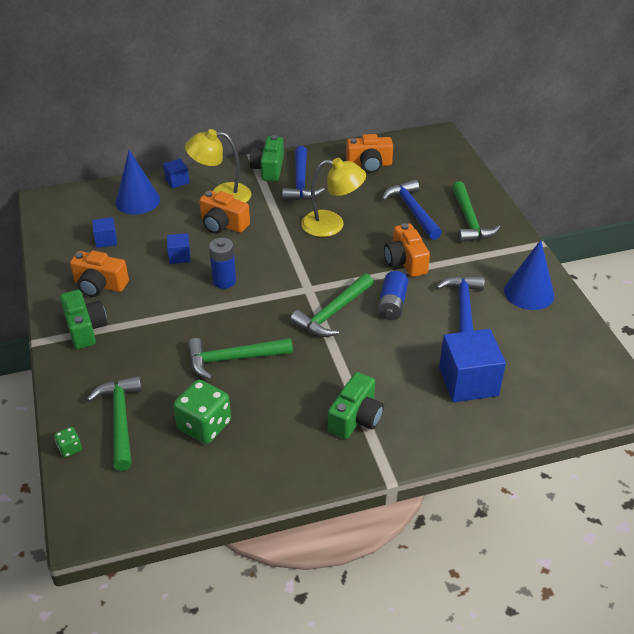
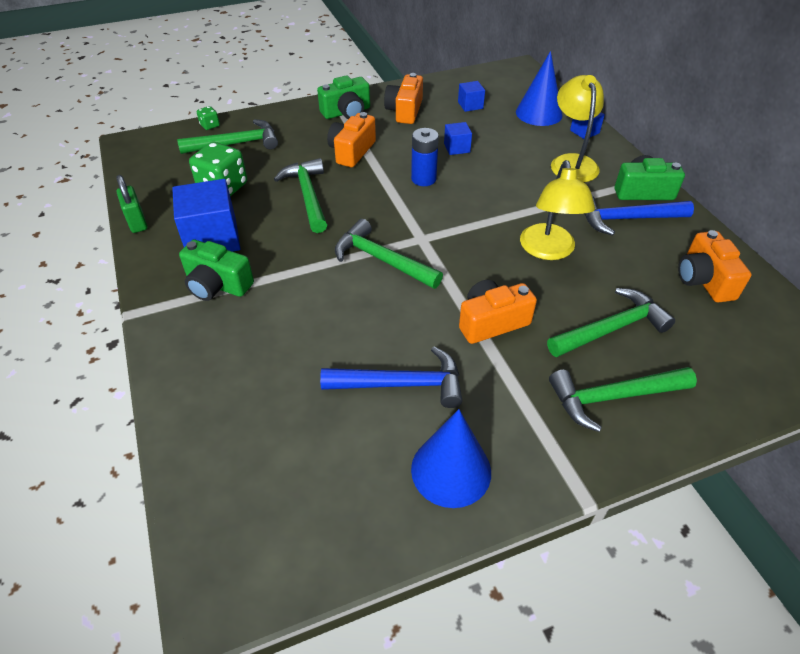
camera: 85 degrees right, 5 degrees up
(223, 224) = (519, 169): orange camera -> orange camera (352, 151)
(252, 493) = (137, 222): none -> green padlock
(392, 304) = (403, 310): blue battery -> none
(412, 210) = (611, 328): blue hammer -> green hammer
(468, 381) = (264, 386): blue cube -> blue cube (212, 238)

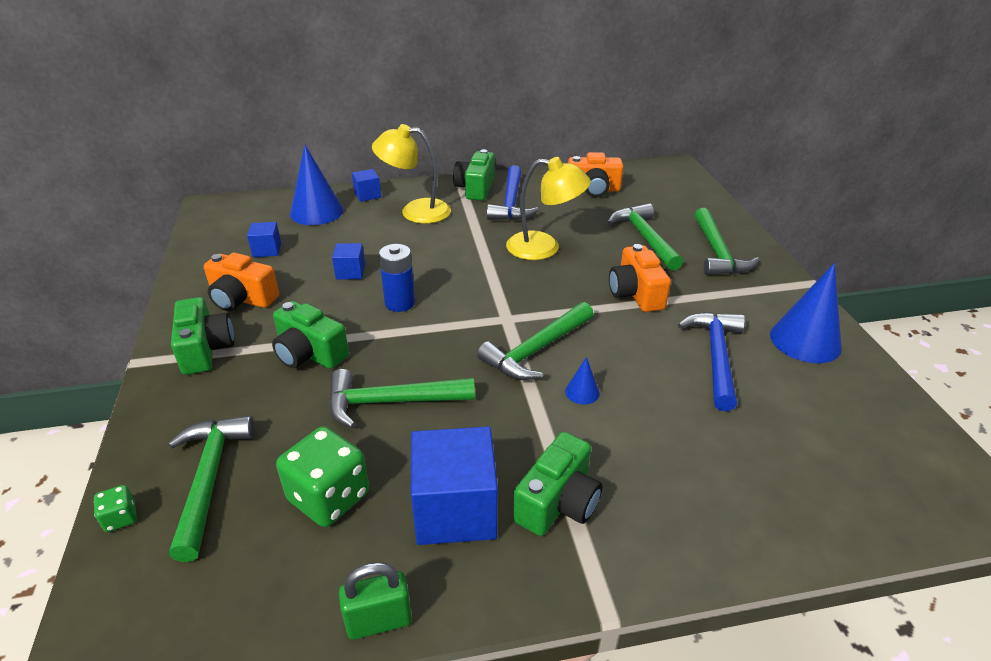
camera: 80 degrees left, 10 degrees down
(333, 290) = (582, 392): none -> blue cone
(352, 151) = (309, 353): orange camera -> green camera

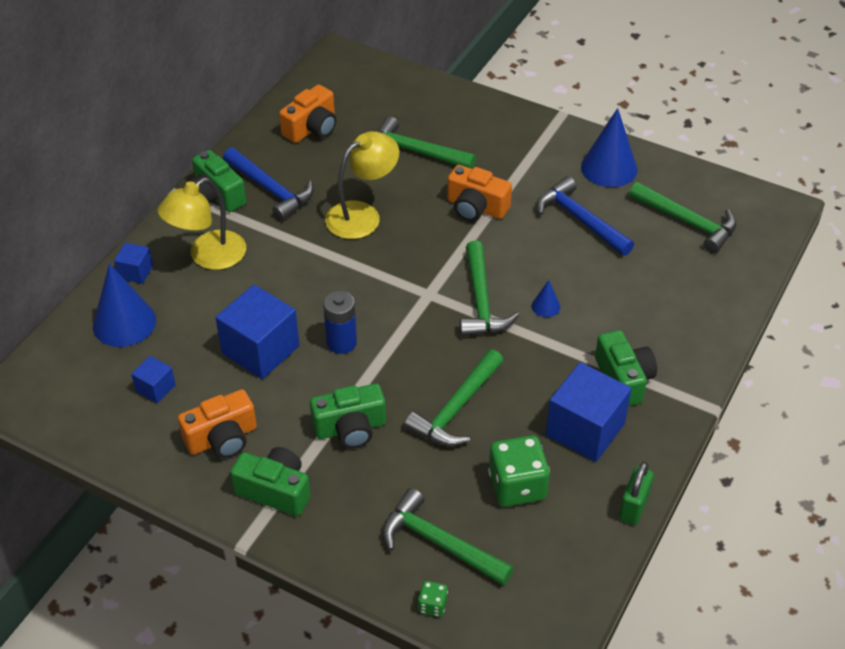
camera: 50 degrees left, 10 degrees up
(350, 272) = (260, 350): blue cube -> blue cube, size x2.00
(717, 252) = (478, 130): green hammer -> green hammer (687, 222)

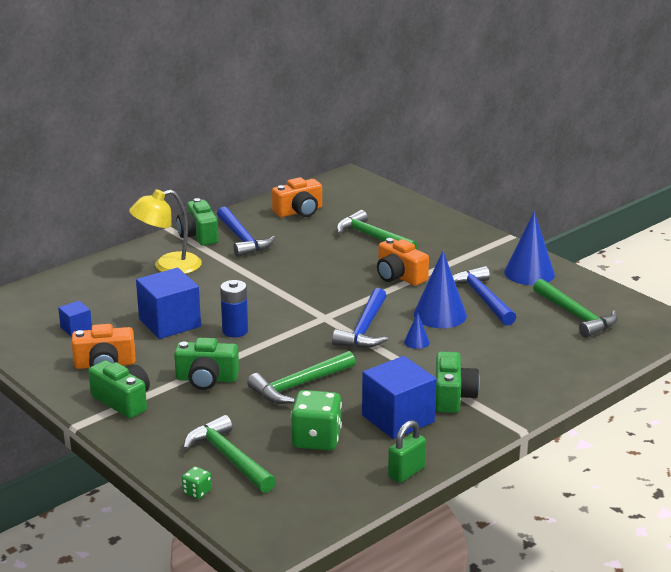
camera: 20 degrees right, 20 degrees down
(124, 323) = (80, 290): blue cone -> blue cone (440, 314)
(136, 272) = (108, 265): blue cube -> none
(362, 215) = (304, 265): yellow lamp -> none
(481, 301) = (364, 329): green hammer -> blue hammer

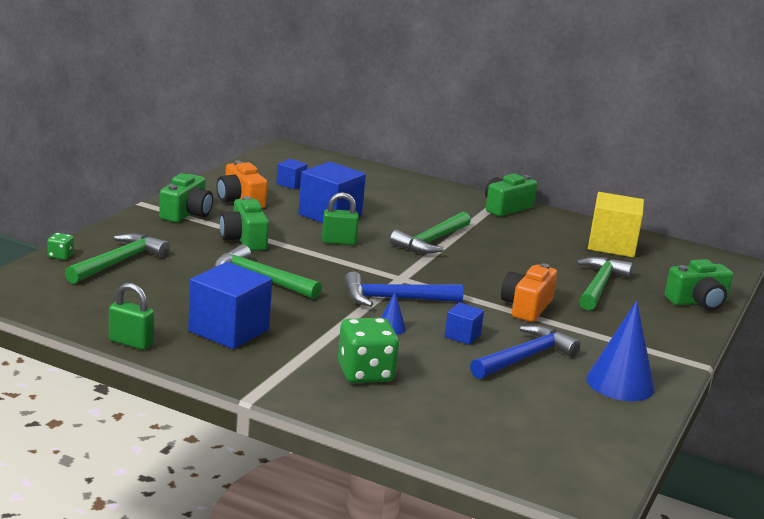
camera: 65 degrees right, 5 degrees down
(168, 266) = (432, 203): yellow lamp -> none
(235, 331) = (339, 242): blue battery -> green padlock
(242, 239) = (520, 226): blue hammer -> none
(299, 211) = (612, 245): orange camera -> yellow cube
(316, 439) = (169, 295): green dice -> green dice (365, 373)
(440, 314) = (462, 336): blue cone -> blue cube
(452, 396) = (292, 356): green camera -> green camera (698, 302)
(576, 316) = (541, 421): green hammer -> green hammer (431, 241)

